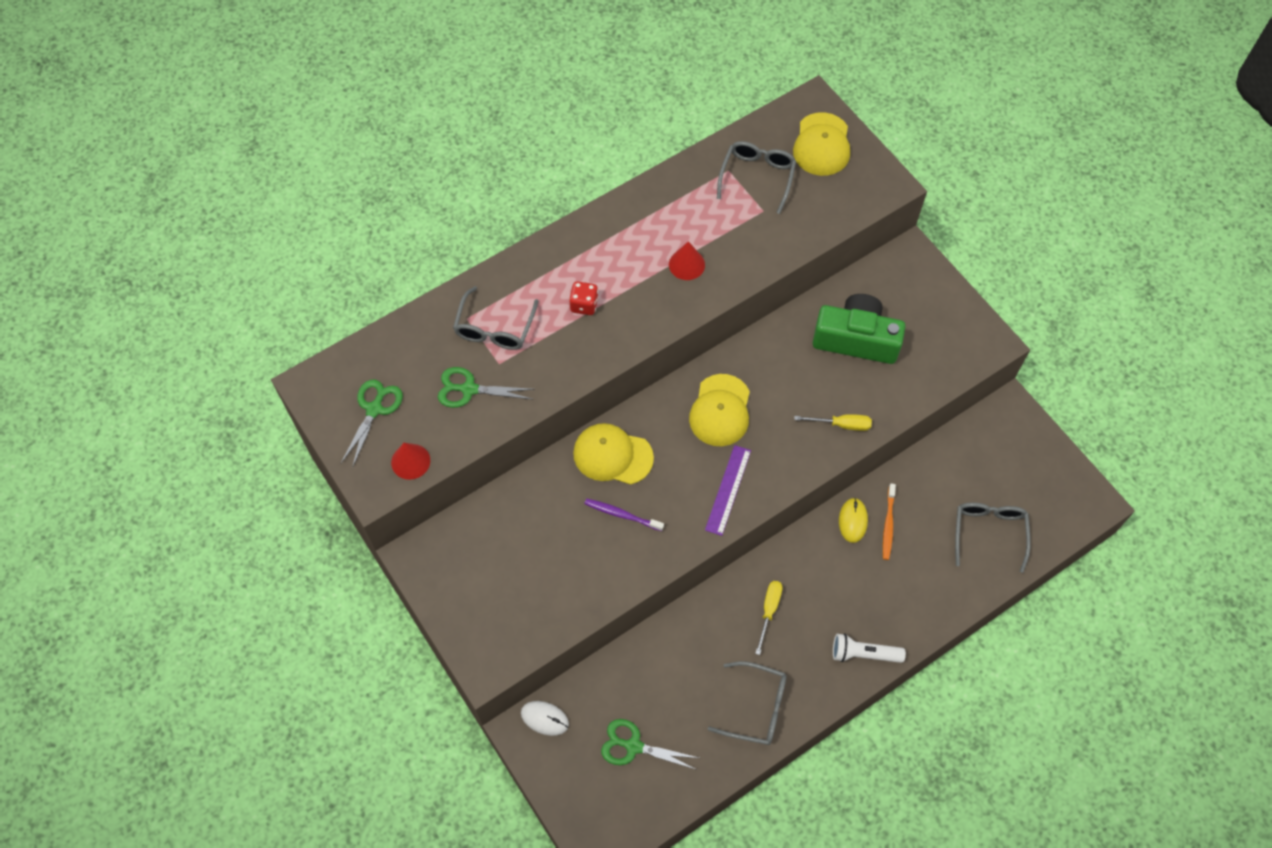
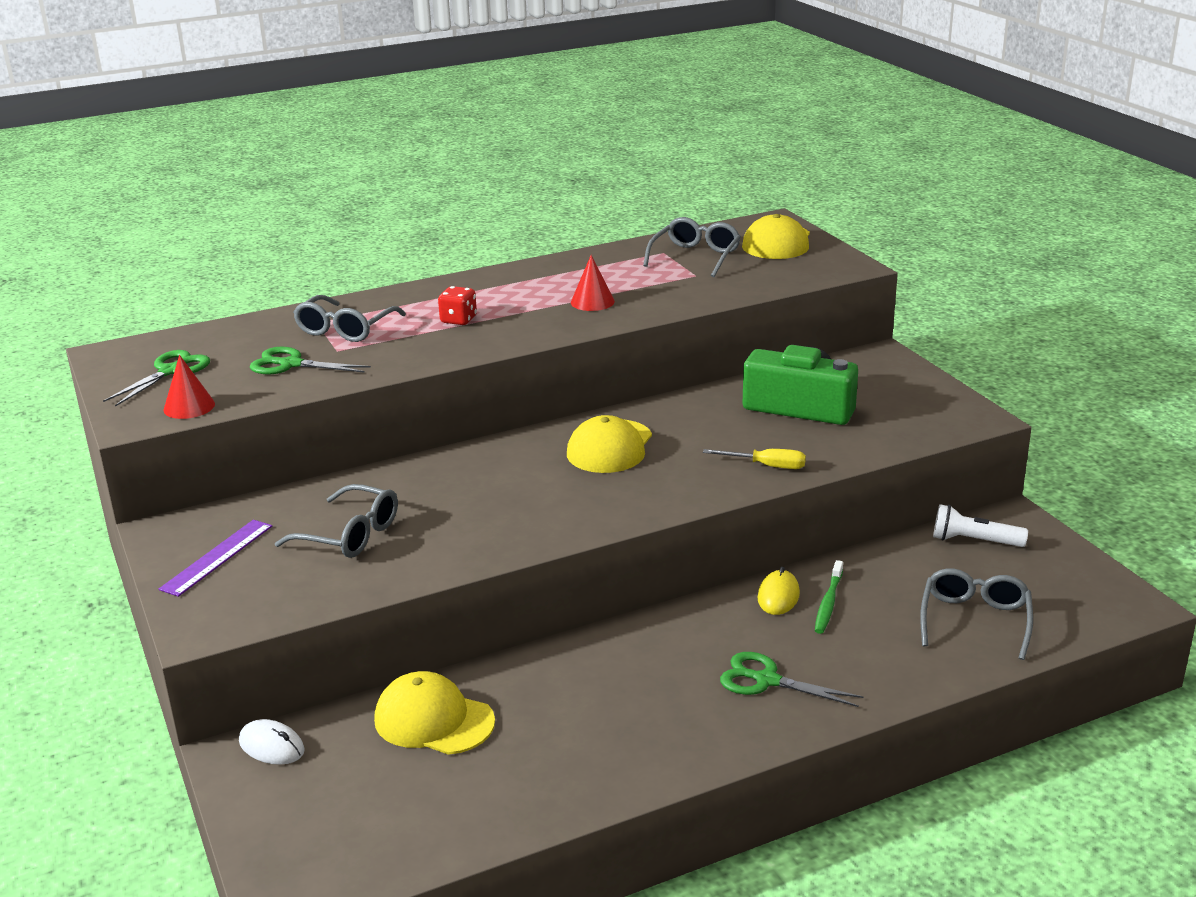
camera: 10 degrees right, 35 degrees down
(612, 455) = (457, 471): yellow cap -> yellow cap (433, 720)
(622, 514) = (449, 516): purple toothbrush -> none
(633, 746) = (389, 787): green scissors -> green scissors (767, 680)
(728, 490) = (599, 506): purple ruler -> purple ruler (217, 557)
(755, 707) = (588, 763): grey glasses -> grey glasses (349, 534)
(769, 611) = (637, 668): yellow screwdriver -> none
(863, 653) = (768, 721): white flashlight -> white flashlight (974, 541)
(888, 525) = (828, 603): orange toothbrush -> green toothbrush

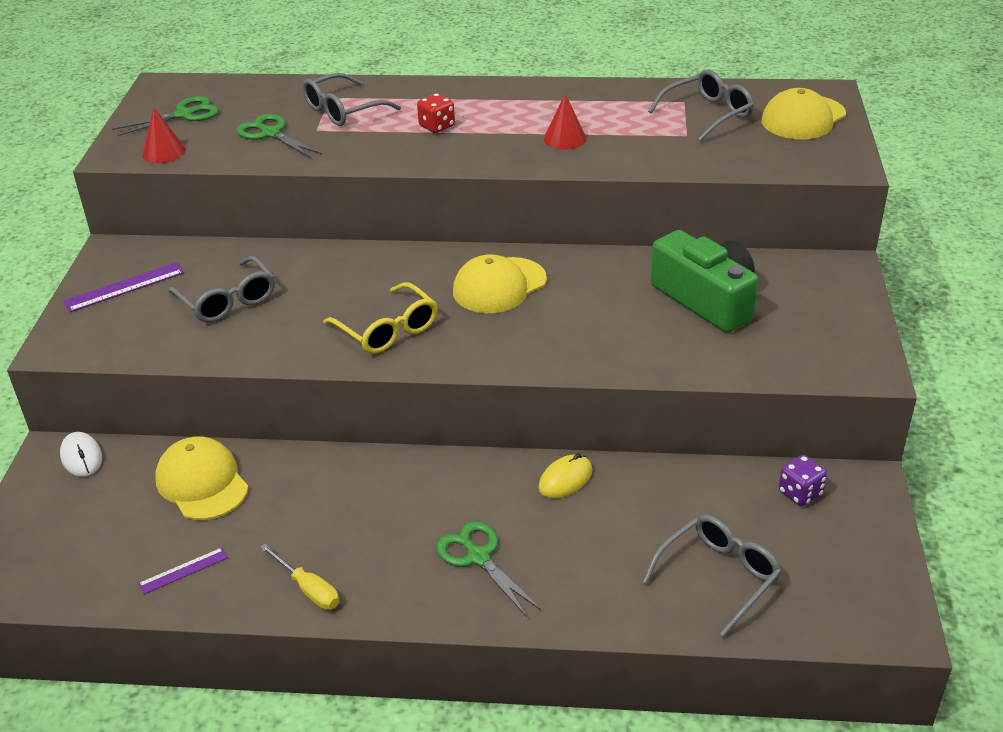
camera: 30 degrees right, 10 degrees up
(496, 798) = (183, 570): none -> purple ruler
(543, 510) = (387, 329): none -> yellow glasses
(766, 466) = (612, 352): yellow screwdriver -> yellow screwdriver (308, 589)
(828, 603) = (601, 504): green toothbrush -> none
(974, 541) = (800, 493): white flashlight -> purple dice

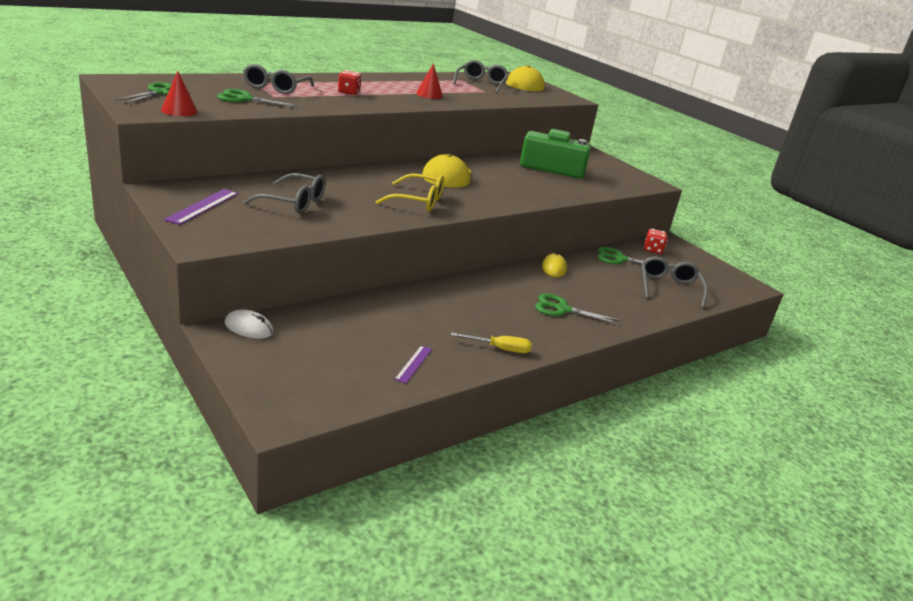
camera: 45 degrees left, 10 degrees down
(202, 482) = (358, 319): yellow cap -> none
(706, 494) = (619, 259): none -> green scissors
(800, 493) = (652, 250): purple dice -> red dice

